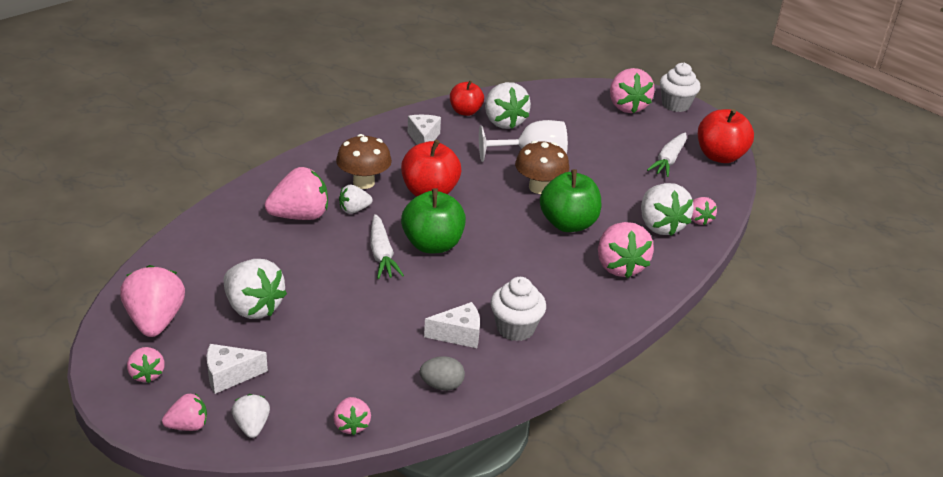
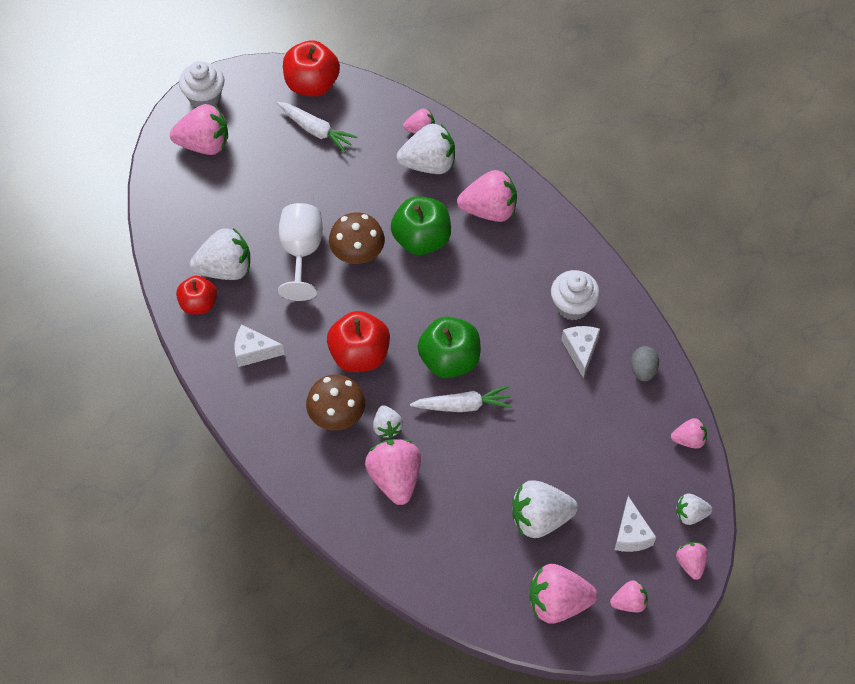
camera: 80 degrees left, 25 degrees up
(253, 307) = (540, 518): white strawberry -> white strawberry turned 150 degrees counterclockwise

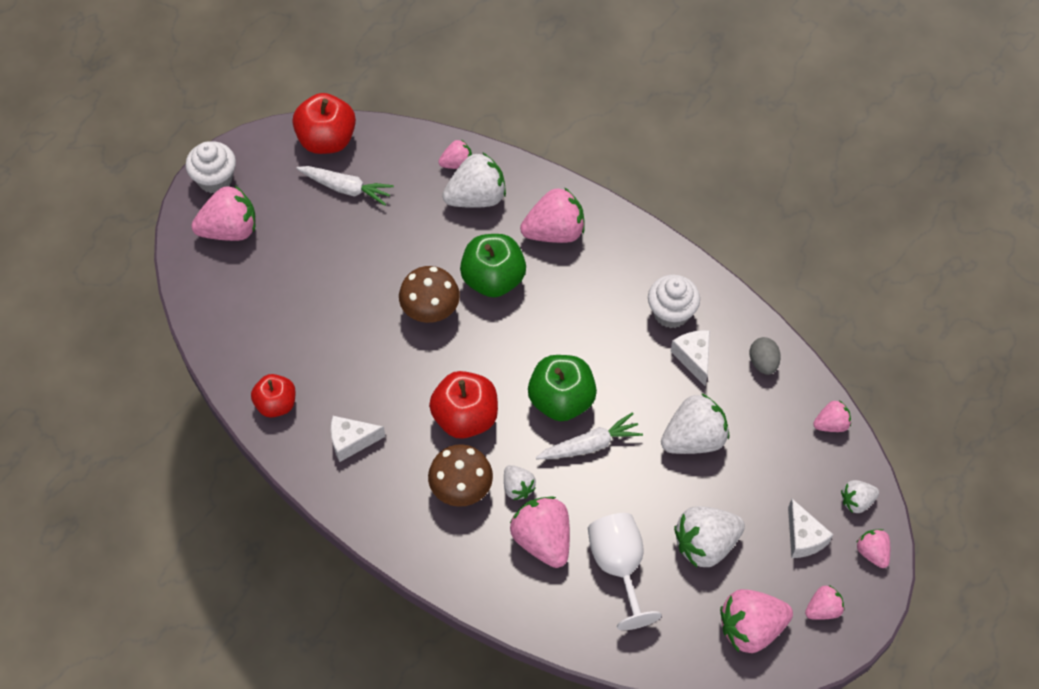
camera: 15 degrees left, 0 degrees up
(225, 268) = (293, 359): white strawberry -> white strawberry (694, 438)
(301, 252) = (370, 323): white goblet -> white goblet (619, 567)

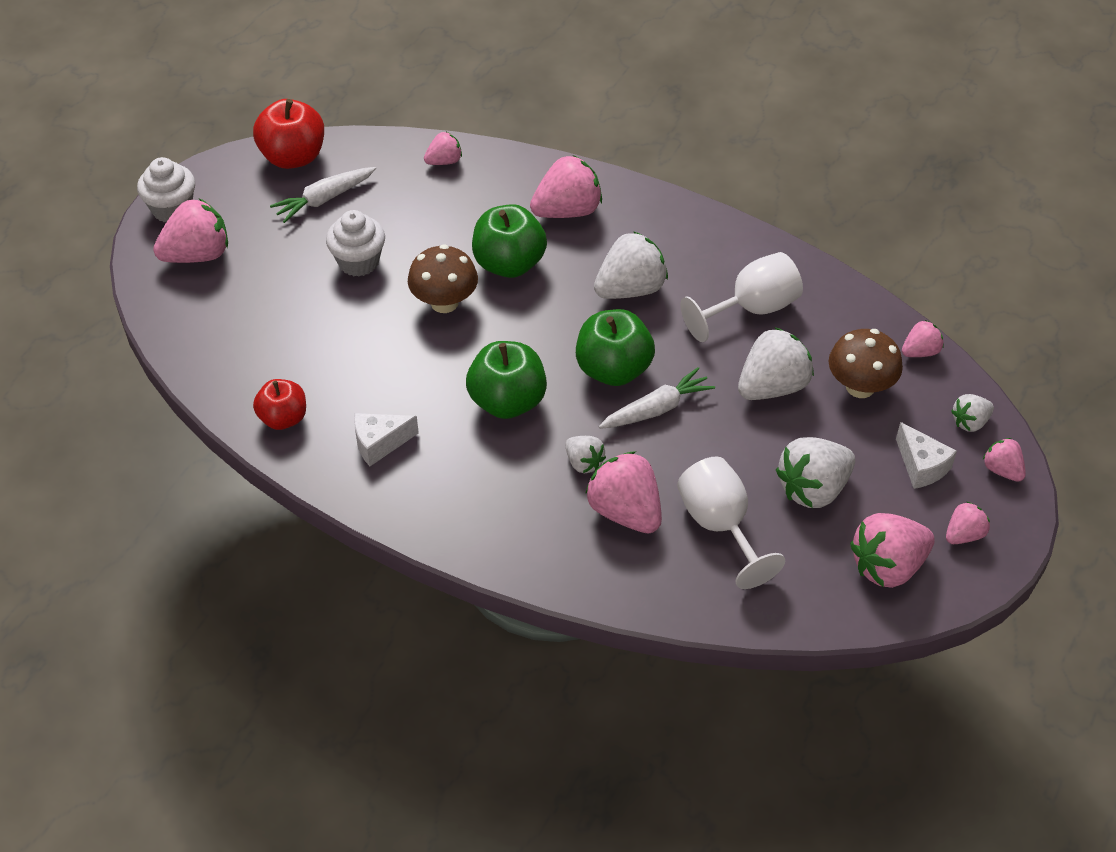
camera: 10 degrees left, 10 degrees down
(346, 188) = (324, 199): white carrot -> white carrot turned 135 degrees clockwise
(461, 488) = (518, 473): brown mushroom -> brown mushroom (860, 387)
(465, 417) = (507, 401): red apple -> green apple
(476, 197) = (473, 190): white strawberry -> white strawberry (630, 289)
(671, 313) = (715, 270): white cupcake -> white cupcake (358, 262)
(693, 358) = (751, 309): white cheese -> white goblet
(763, 363) = (829, 303): grey egg -> none

